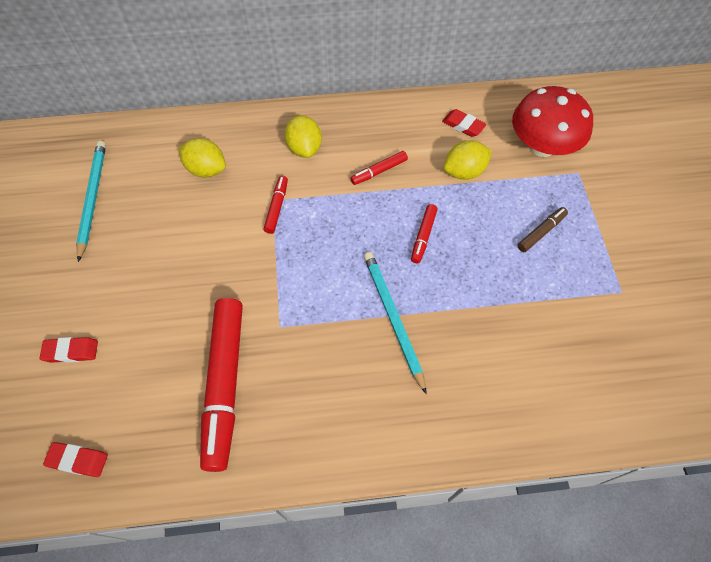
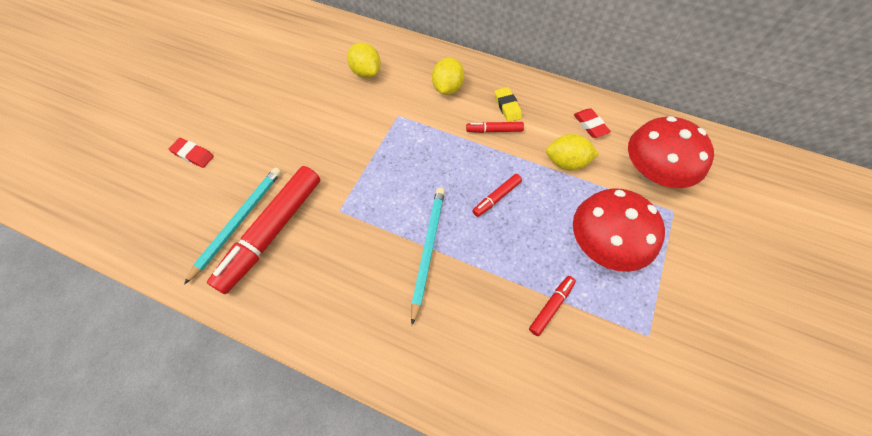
camera: 30 degrees right, 0 degrees up
(78, 460) = (145, 231): red eraser -> none
(92, 199) = (278, 59): turquoise pencil -> turquoise pencil (238, 222)
(277, 207) = (397, 122): red marker -> red marker (551, 306)
(376, 142) = (507, 107): none -> yellow eraser
(541, 232) = (603, 245): brown marker -> red mushroom

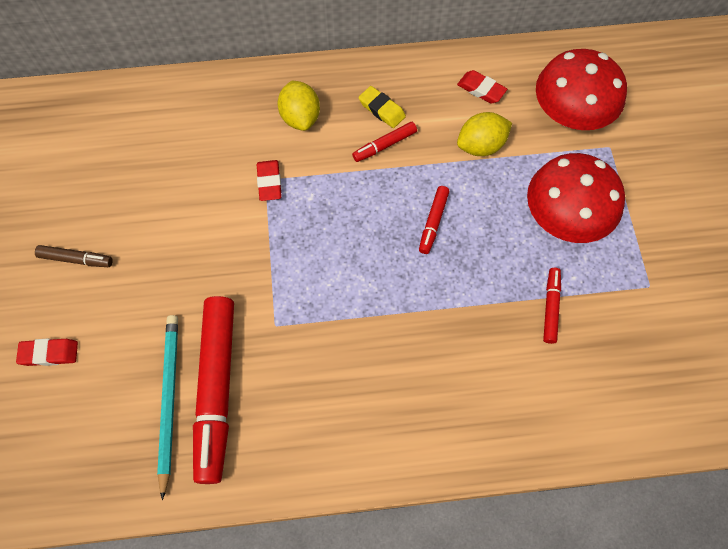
camera: 30 degrees left, 5 degrees up
(250, 108) = (76, 259): none -> brown marker
(366, 72) = (189, 143): yellow lemon -> none
(399, 118) = (269, 182): none -> red eraser
(427, 250) = (398, 317): turquoise pencil -> none

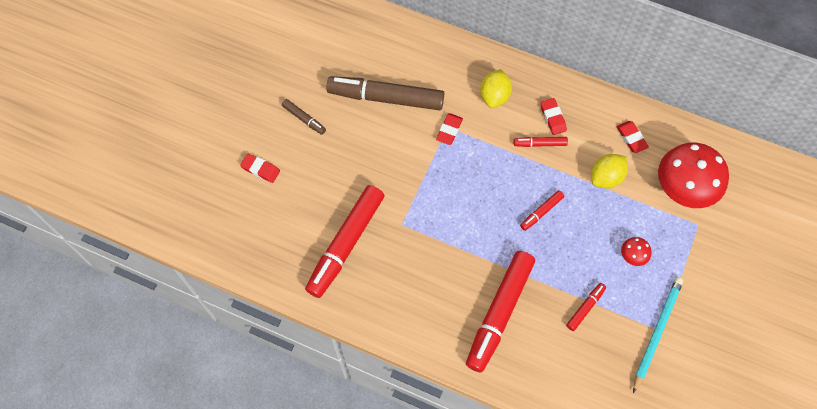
camera: 30 degrees right, 0 degrees up
(169, 182) = (386, 98): none -> brown marker
(169, 401) = (314, 235): turquoise pencil -> turquoise pencil (656, 333)
(382, 109) = (553, 118): yellow eraser -> red eraser
(457, 370) = (499, 313): none -> red marker
(481, 146) = (606, 177): yellow lemon -> yellow lemon turned 45 degrees counterclockwise
(564, 218) = (633, 255): red mushroom -> red mushroom, size x0.43

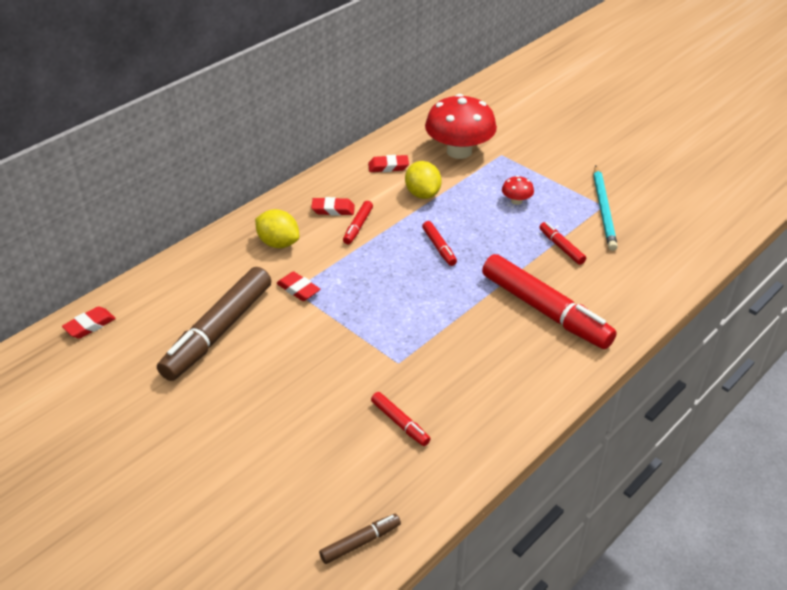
camera: 70 degrees left, 25 degrees down
(260, 169) = (240, 489): red eraser -> red eraser (90, 325)
(304, 119) = (193, 420): brown marker -> brown marker (360, 542)
(346, 244) = (400, 423): red marker -> red marker, size x0.45
(656, 333) = (603, 209): turquoise pencil -> turquoise pencil turned 135 degrees counterclockwise

